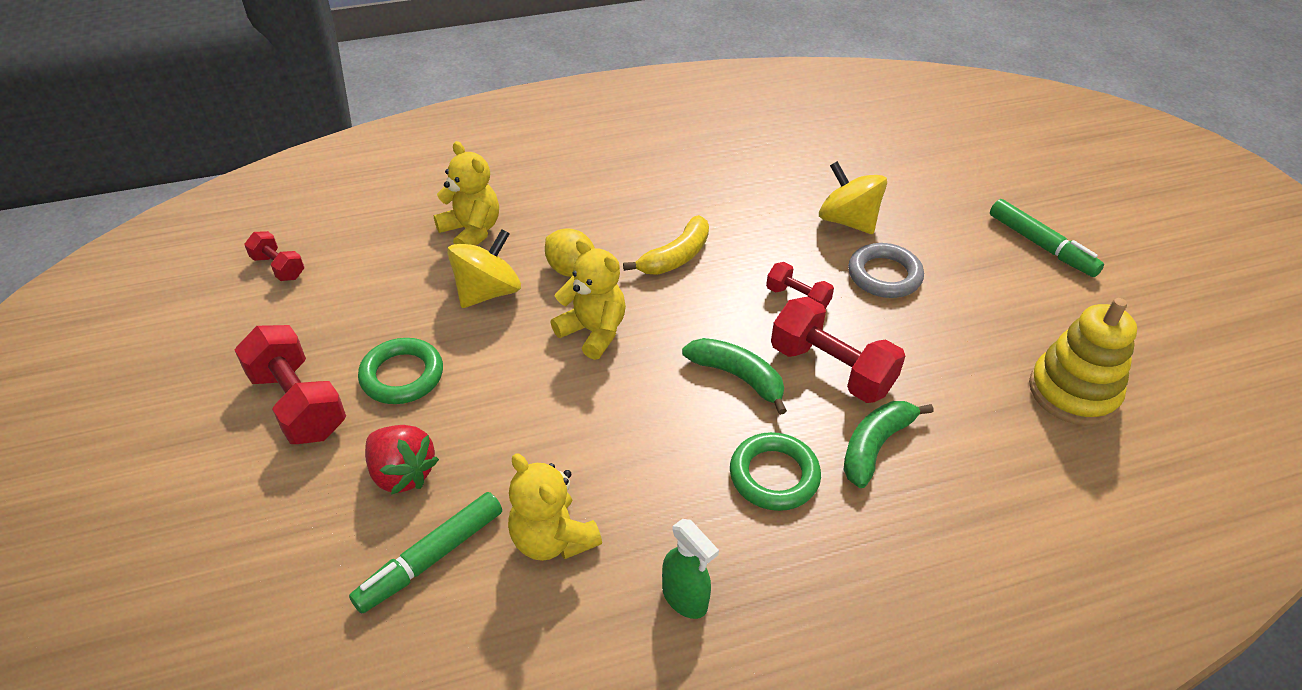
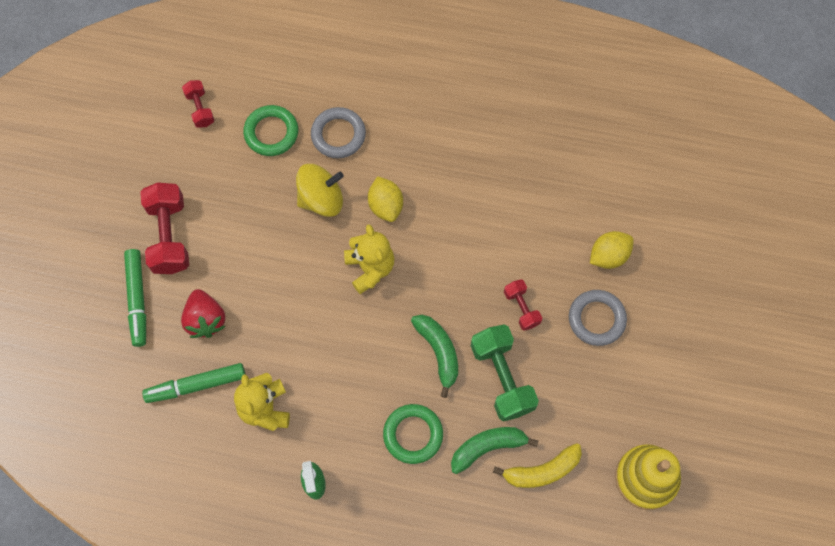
camera: 30 degrees right, 25 degrees up
(402, 375) = (237, 244): green ring -> green ring (271, 133)
(471, 231) = (338, 135): yellow teddy bear -> grey ring
(676, 257) = (463, 229): yellow banana -> yellow banana (542, 471)
(831, 369) = (502, 377): red dumbbell -> green dumbbell
(848, 221) = (608, 255): yellow spinning top -> yellow lemon
(1041, 245) = (734, 351): green marker -> green marker (137, 299)

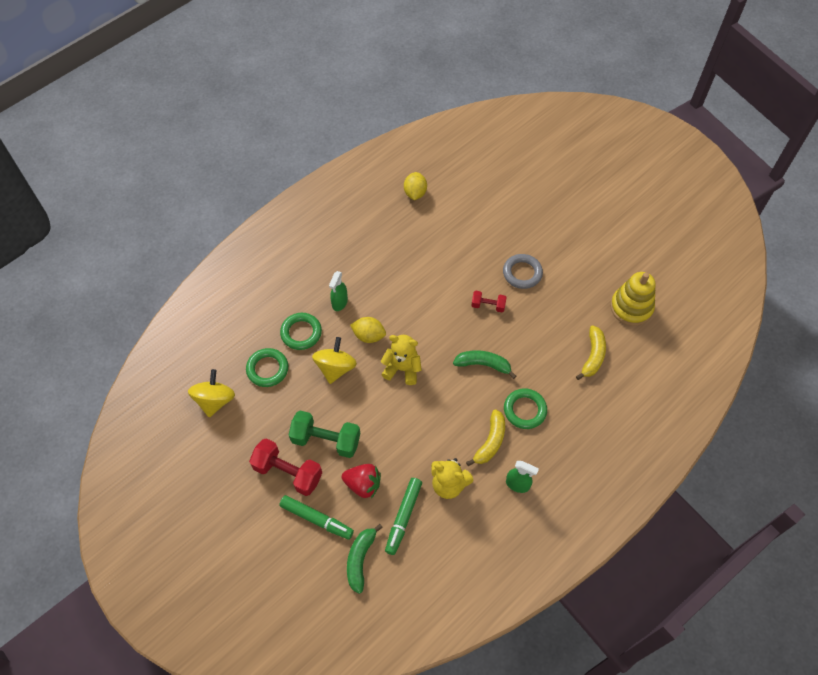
camera: 55 degrees left, 10 degrees down
(200, 109) = (215, 400): red dumbbell -> yellow spinning top
(338, 135) = (301, 333): grey ring -> green ring
(346, 421) = (490, 442): none -> yellow banana
(405, 147) = (339, 302): none -> green spray bottle
(487, 447) = (560, 375): green banana -> green banana (360, 559)
(502, 377) = (523, 341): green dumbbell -> green dumbbell (326, 440)
(608, 255) = (489, 244): yellow lemon -> yellow lemon (415, 193)

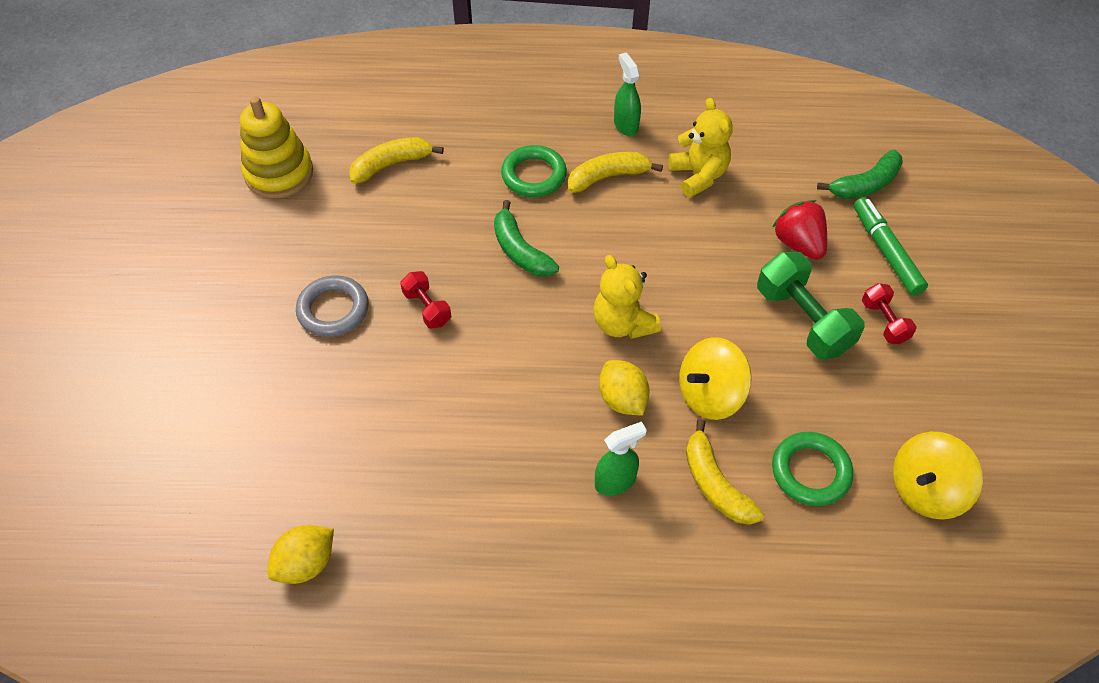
camera: 135 degrees left, 5 degrees down
(288, 472) = (884, 322): red dumbbell -> red dumbbell, size x0.55
(301, 333) = (715, 484): green ring -> yellow banana
(403, 517) = (780, 184): green marker -> none

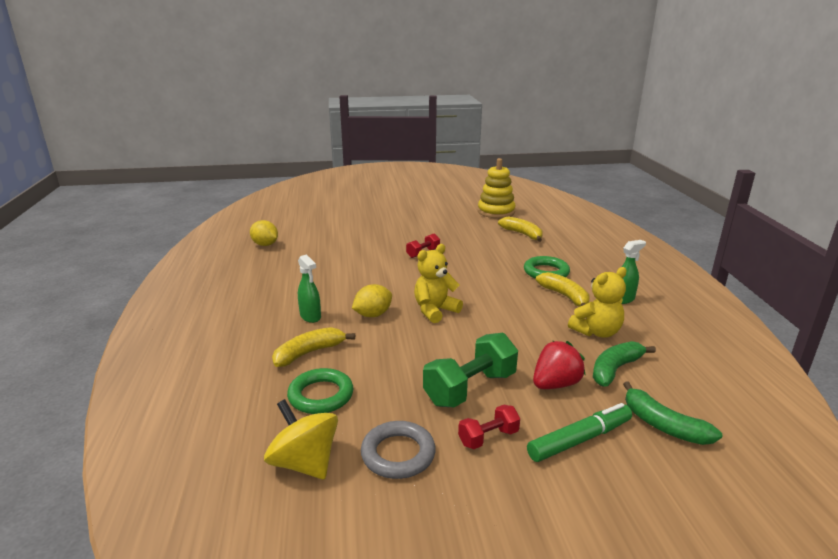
camera: 80 degrees right, 30 degrees down
(333, 310) = (412, 233): grey ring -> grey ring (398, 454)
(520, 250) = (479, 273): green banana -> green banana (615, 369)
(710, 394) = (384, 347): yellow spinning top -> none

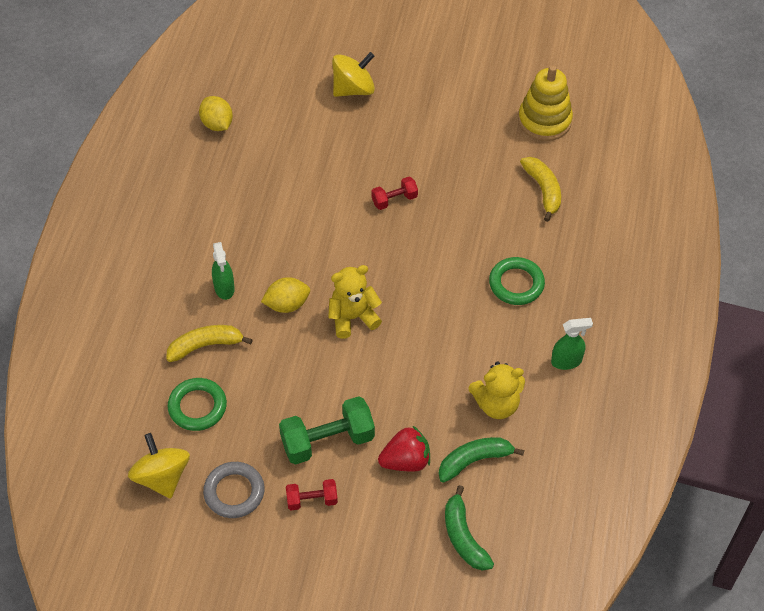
camera: 20 degrees right, 30 degrees up
(360, 219) = (353, 89): none -> yellow spinning top
(565, 296) = (506, 336): yellow banana -> none
(580, 440) = (383, 527): green marker -> none

